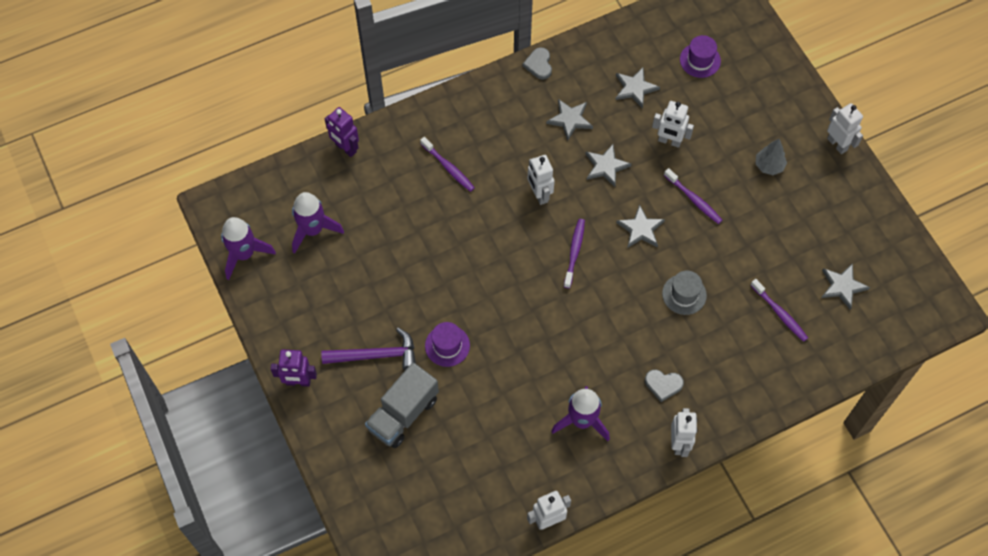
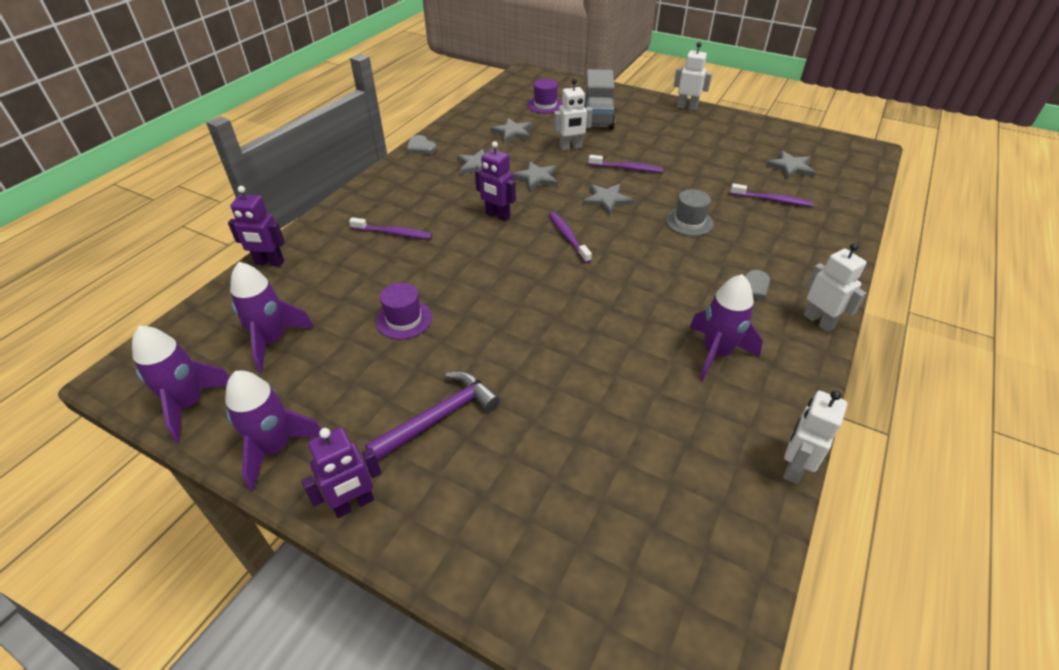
camera: 35 degrees left, 20 degrees down
(276, 318) = (276, 448): none -> purple rocket
(403, 414) = (523, 459): grey truck -> grey truck (597, 118)
(447, 345) = (515, 364): purple hat -> purple hat (404, 319)
(539, 194) = (497, 215): white robot -> purple robot
(769, 166) = (657, 132): grey tree -> none

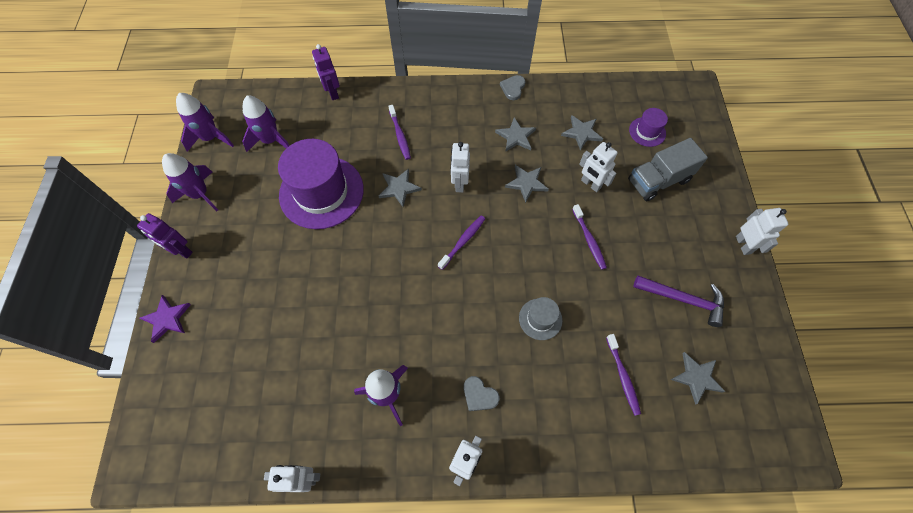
camera: 60 degrees right, 20 degrees up
(404, 319) = (321, 192): purple hat -> purple hat, size x2.17
(439, 417) = (254, 256): purple hammer -> purple hammer (683, 299)
(460, 562) = (167, 319): none -> purple star
(497, 215) = (459, 183): purple robot -> white robot
(607, 200) = (530, 245): grey star -> grey star (399, 188)

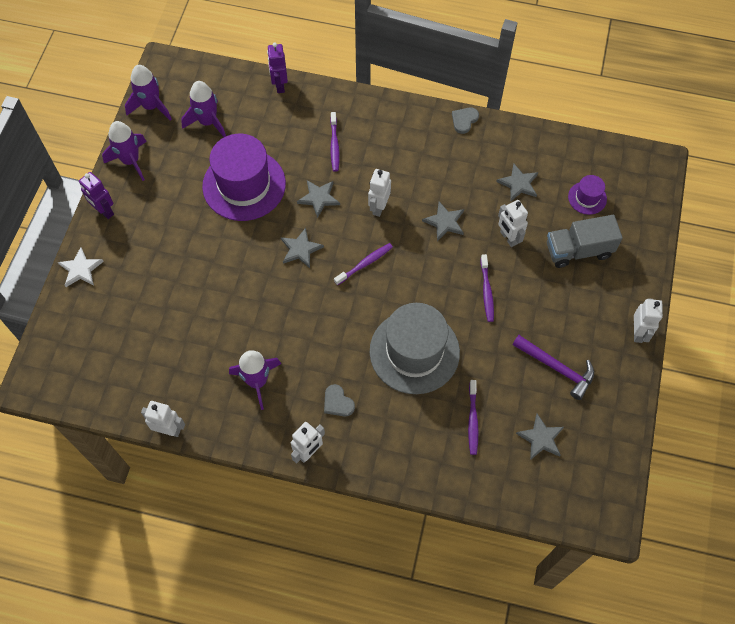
camera: 15 degrees right, 0 degrees up
(167, 319) = (80, 269): purple star -> white star
(516, 136) = (450, 172): grey star -> grey star (300, 249)
(540, 319) = (414, 352): grey hat -> grey hat, size x2.17

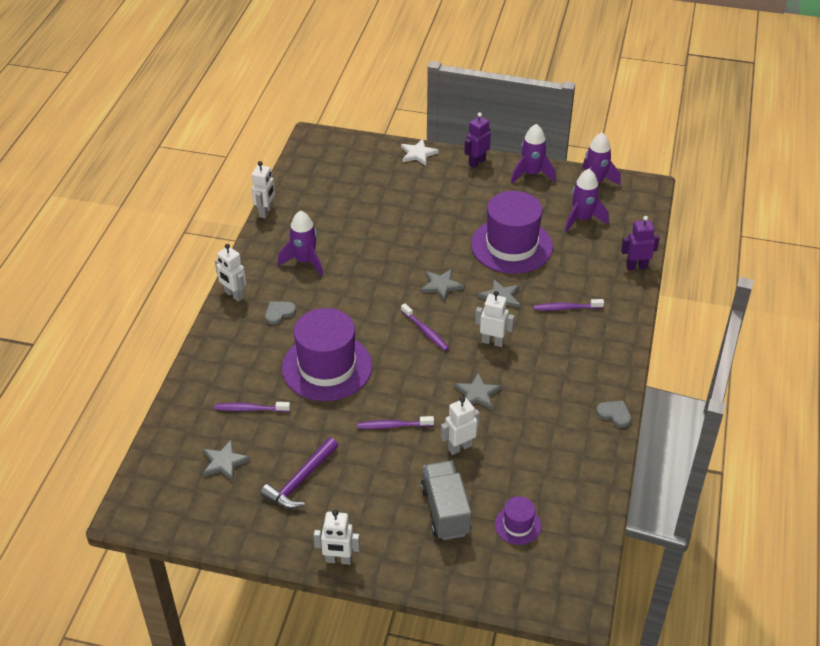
camera: 90 degrees right, 20 degrees down
(414, 352) = (327, 367): grey hat -> purple hat
(518, 184) = (532, 460): grey star -> none

